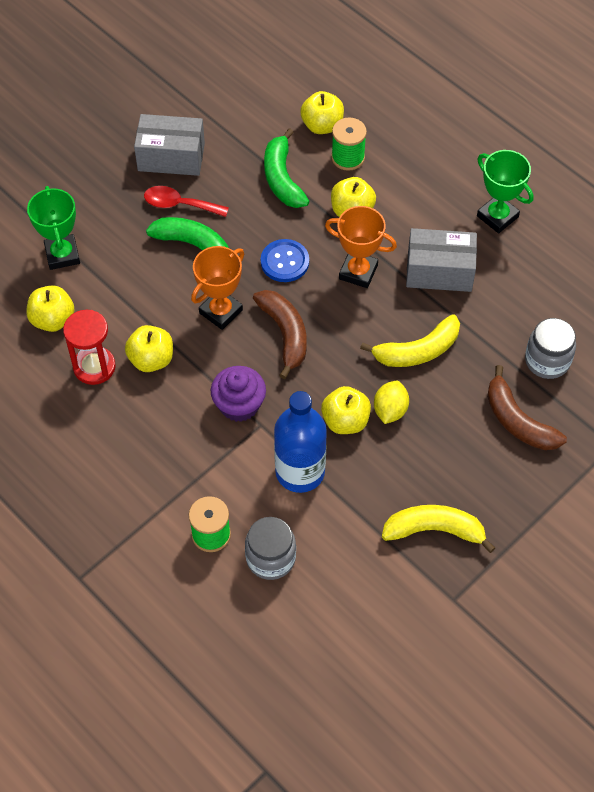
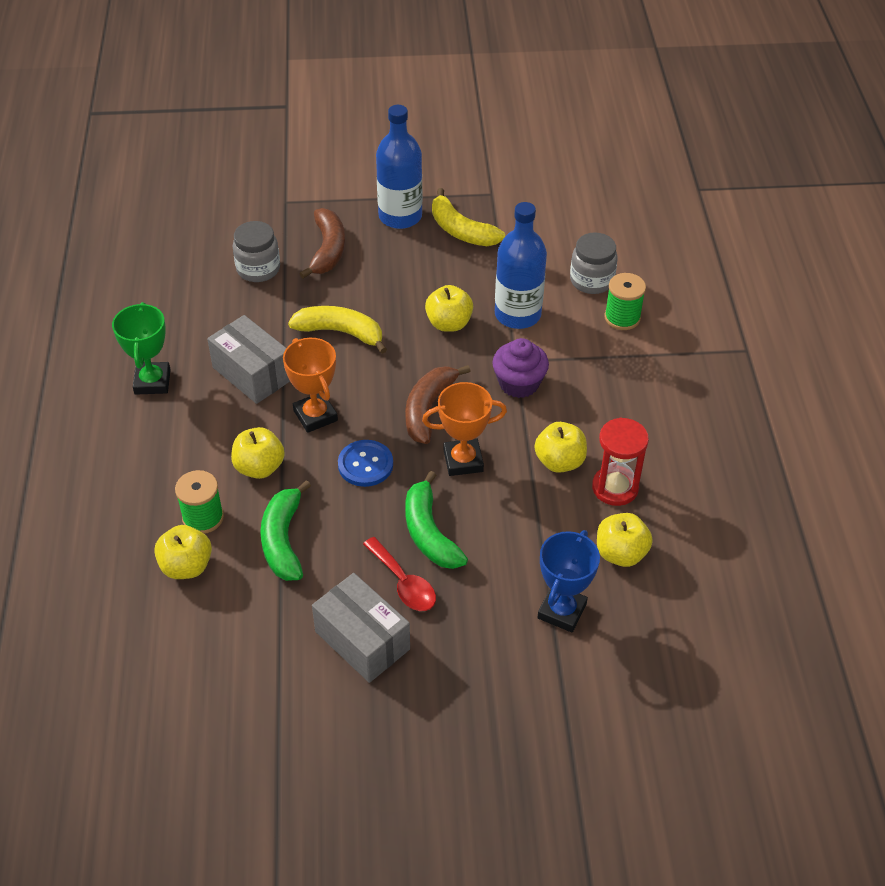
camera: 140 degrees left, 10 degrees down
(62, 255) = (561, 611): green trophy -> blue trophy
(282, 178) = (283, 540): green banana -> green banana turned 150 degrees clockwise
(390, 410) = (408, 310): yellow lemon -> none
(502, 505) = (400, 216): none -> blue bottle

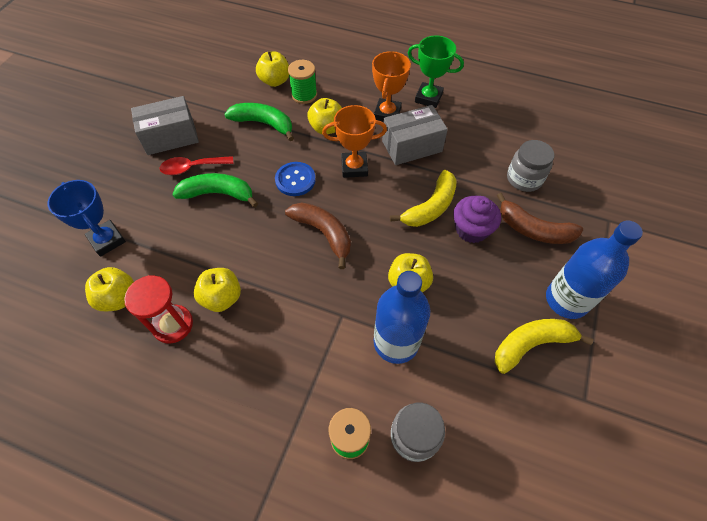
camera: 115 degrees right, 10 degrees up
(463, 461) = (263, 235): orange trophy -> orange trophy (387, 114)
(519, 383) = (315, 306): purple cupcake -> purple cupcake (471, 229)

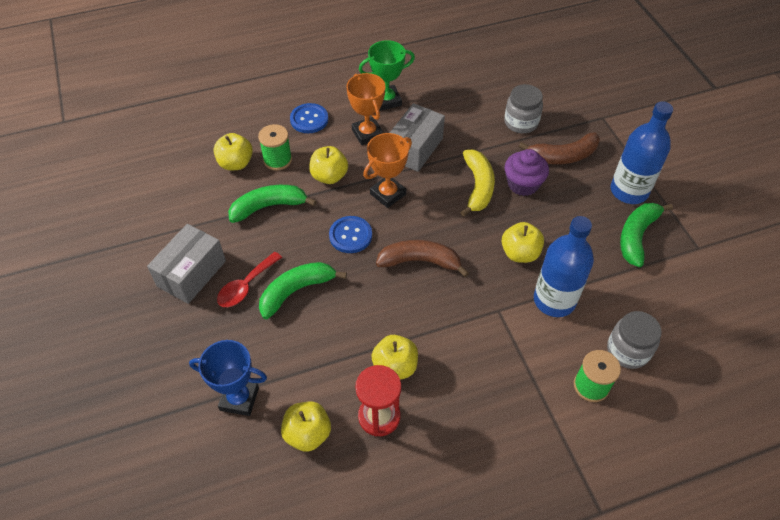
camera: 40 degrees left, 5 degrees down
(356, 79) = (309, 119): none -> blue button
(531, 344) = (636, 236): yellow banana -> green banana

